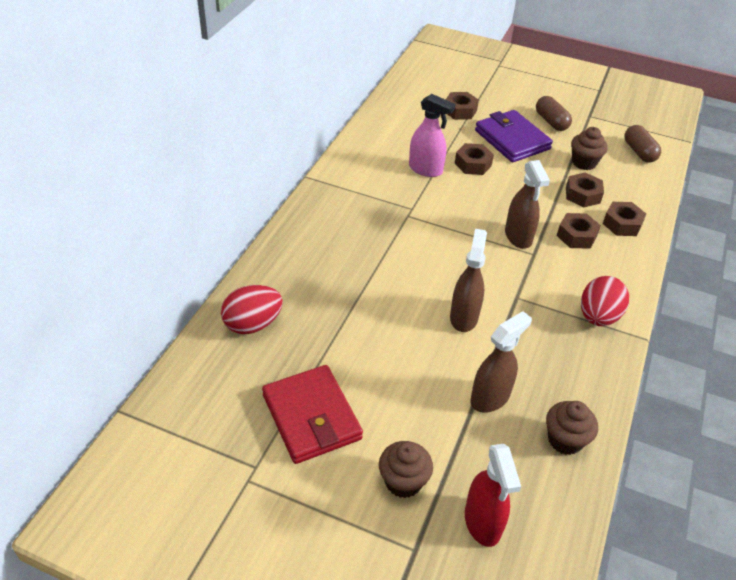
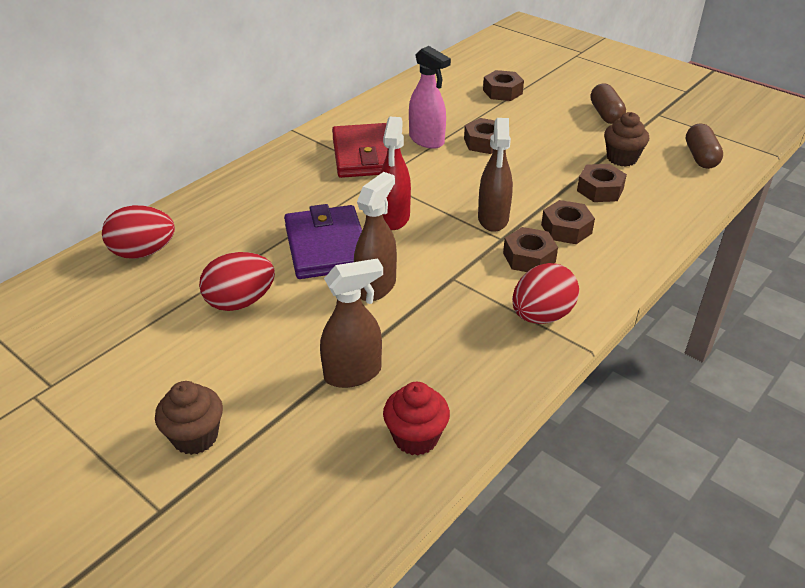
camera: 20 degrees right, 5 degrees down
(311, 417) = (141, 350): red wallet -> red wallet (366, 155)
(365, 354) = (240, 302): none -> red egg
(482, 523) = (257, 502): red spray bottle -> red spray bottle (394, 218)
(512, 140) = (546, 125): purple wallet -> purple wallet (327, 247)
(565, 440) = (416, 437): brown cupcake -> red cupcake
(622, 224) = (633, 226): brown nut -> brown nut (529, 257)

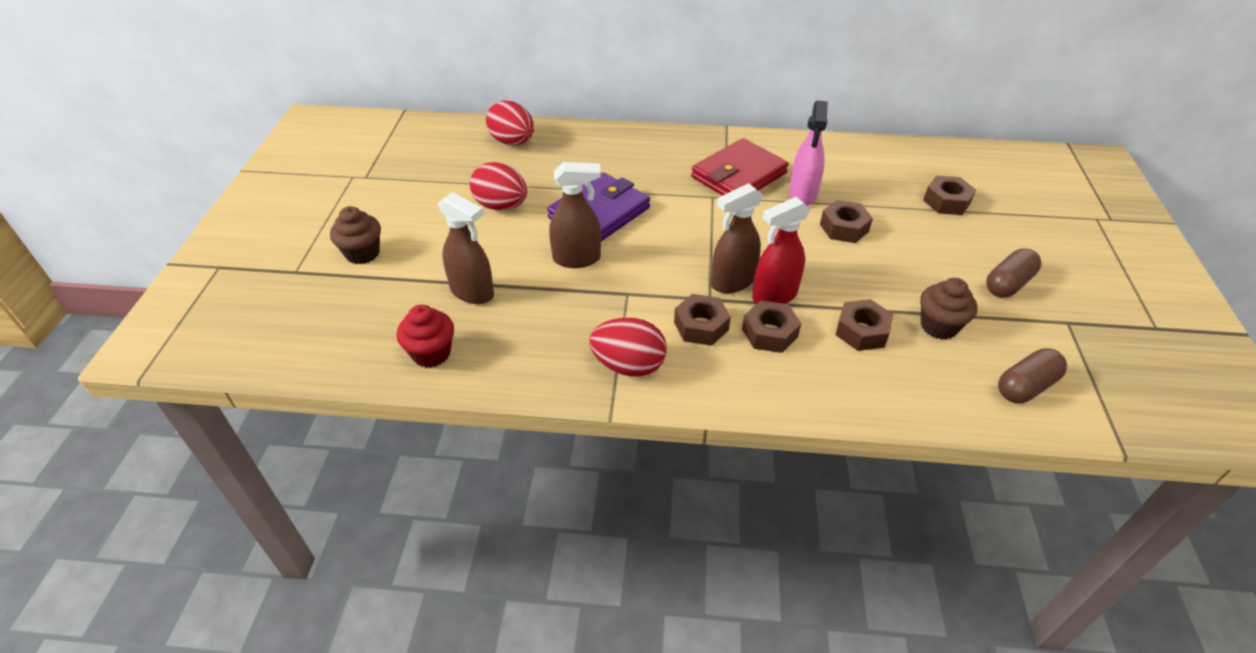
camera: 55 degrees right, 5 degrees up
(394, 218) = (671, 228): red spray bottle -> red spray bottle (774, 296)

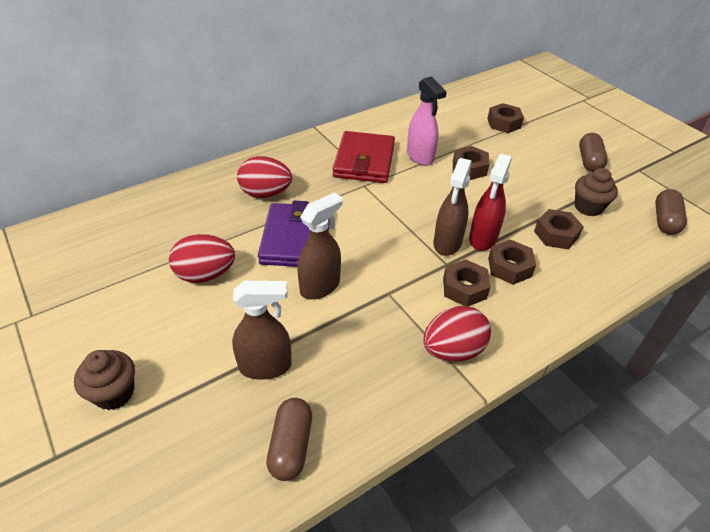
camera: 40 degrees left, 0 degrees up
(431, 353) = (291, 446): red cupcake -> brown capsule
(512, 142) = (153, 212): red egg -> red egg (266, 193)

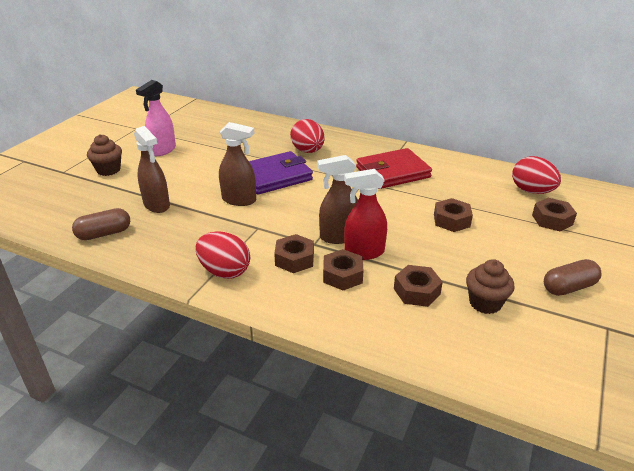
camera: 60 degrees right, 10 degrees down
(205, 274) = (213, 160): red egg -> red egg (531, 191)
(420, 157) = (433, 193): pink spray bottle -> pink spray bottle (162, 150)
(665, 221) = (534, 365): brown capsule -> none

